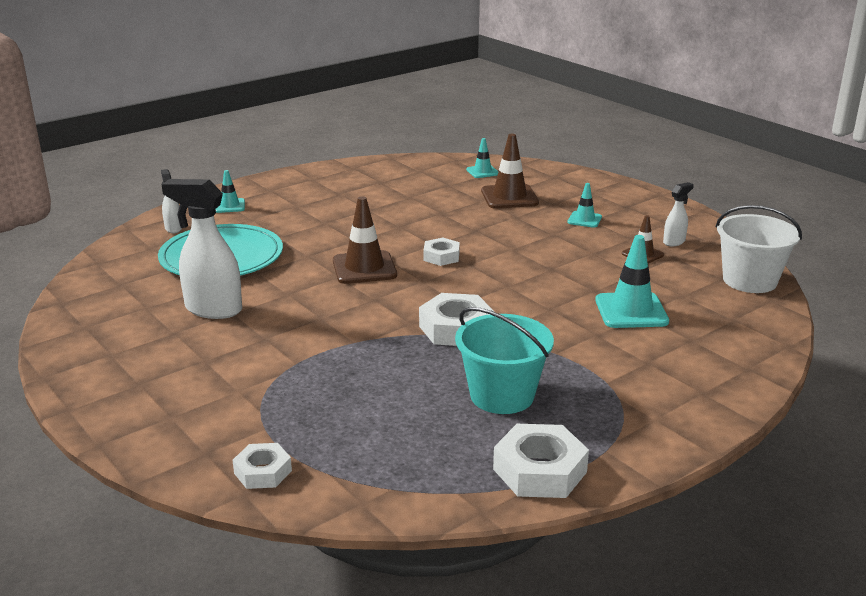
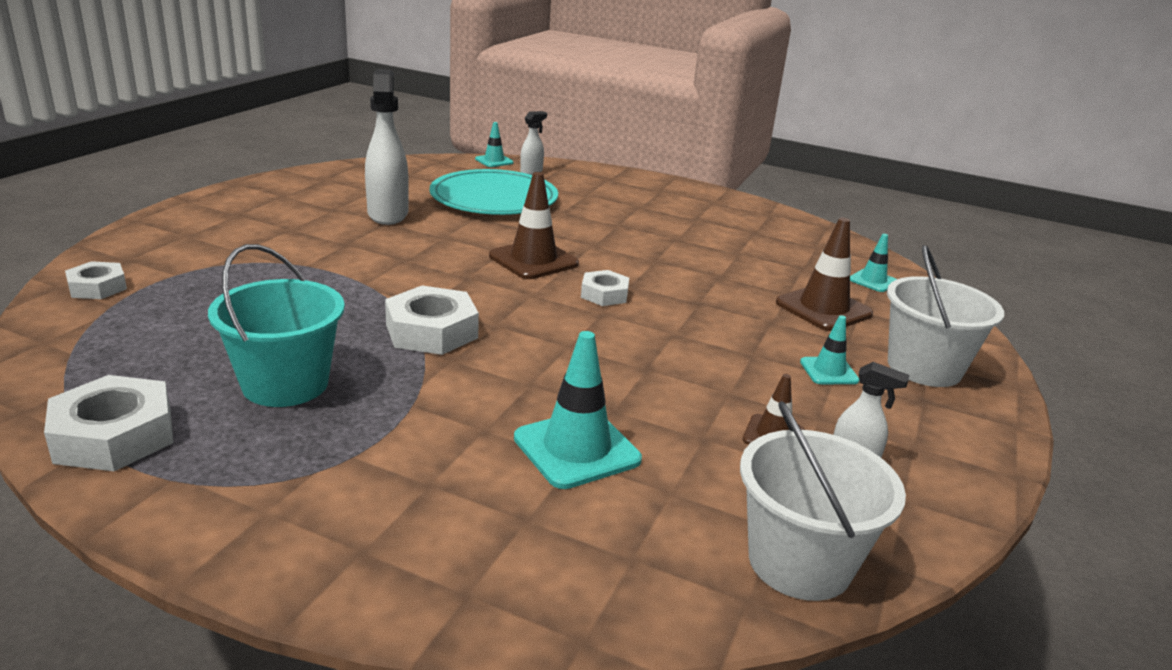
camera: 60 degrees right, 0 degrees up
(229, 206) = (603, 182): turquoise traffic cone -> turquoise traffic cone (494, 161)
(594, 195) = (924, 368): none -> white bucket

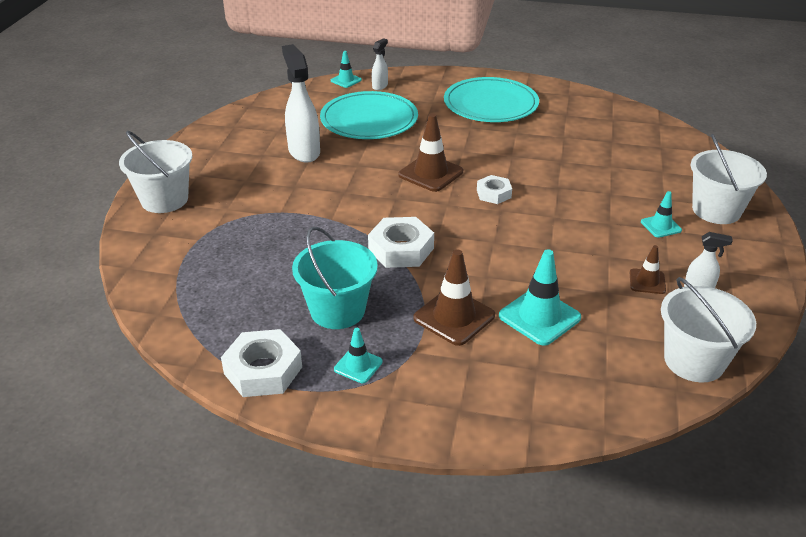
camera: 10 degrees left, 10 degrees up
(97, 287) = (154, 262): white nut -> none
(175, 230) = (164, 200): none -> white bucket
(660, 208) = (490, 104): none -> turquoise plate
(823, 309) = (638, 175): brown traffic cone -> brown traffic cone (454, 317)
(873, 281) = (660, 143): turquoise traffic cone -> turquoise traffic cone (358, 365)

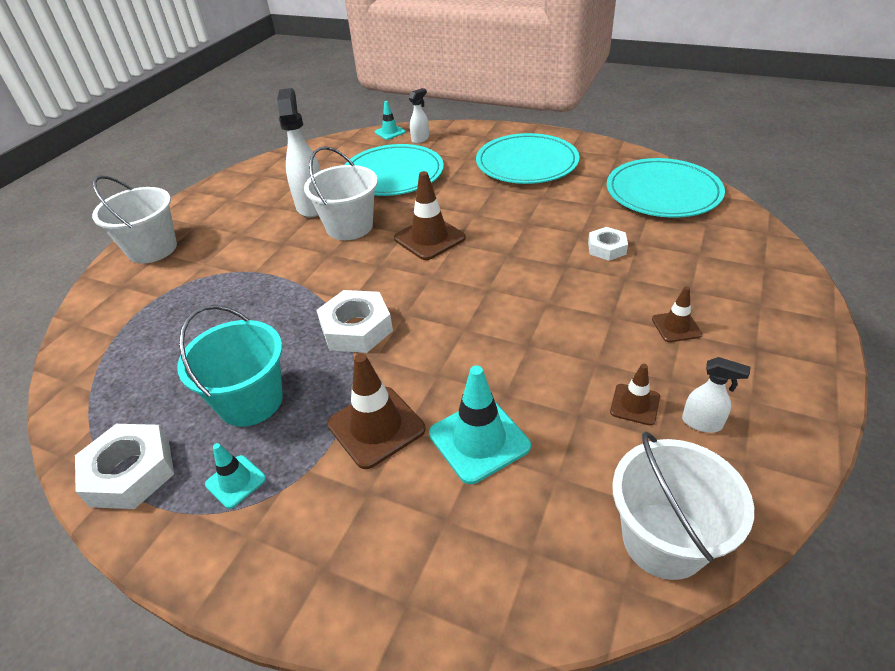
camera: 15 degrees right, 5 degrees up
(493, 194) = (488, 267): white nut -> white nut (606, 248)
(618, 124) = (663, 192): none -> turquoise plate
(661, 226) = (676, 327): turquoise traffic cone -> brown traffic cone
(716, 210) = (755, 311): white bucket -> white bucket (349, 227)

